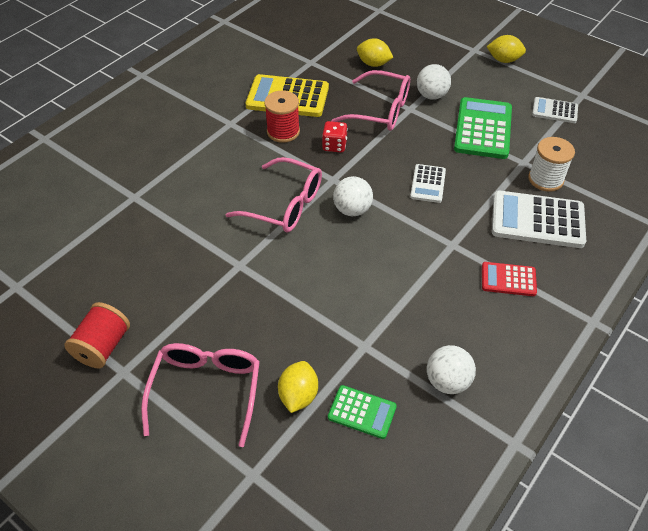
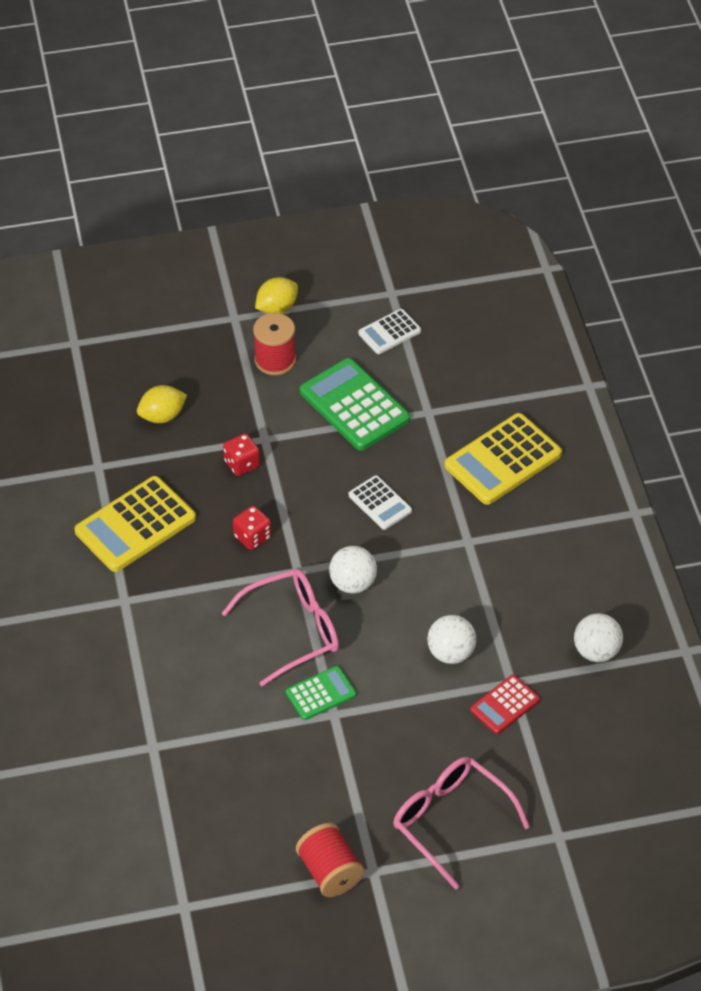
camera: 50 degrees left, 0 degrees up
(283, 132) = (186, 564): red spool -> red spool (275, 360)
(298, 395) = (515, 760): yellow lemon -> none
(362, 412) = (570, 728): green calculator -> green calculator (321, 693)
(380, 111) = (242, 464): pink glasses -> red dice
(431, 95) = (264, 407): white ball -> white ball (451, 653)
(508, 279) = (542, 533): red calculator -> red calculator (505, 705)
(537, 220) = (503, 460): white calculator -> yellow calculator
(545, 179) = (464, 414): white spool -> none

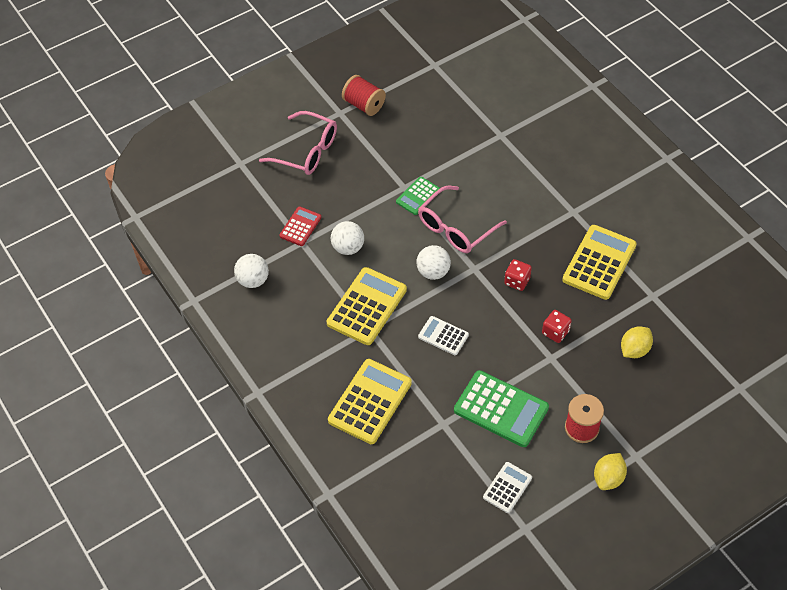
camera: 160 degrees right, 5 degrees up
(459, 568) = (366, 306): none -> yellow calculator

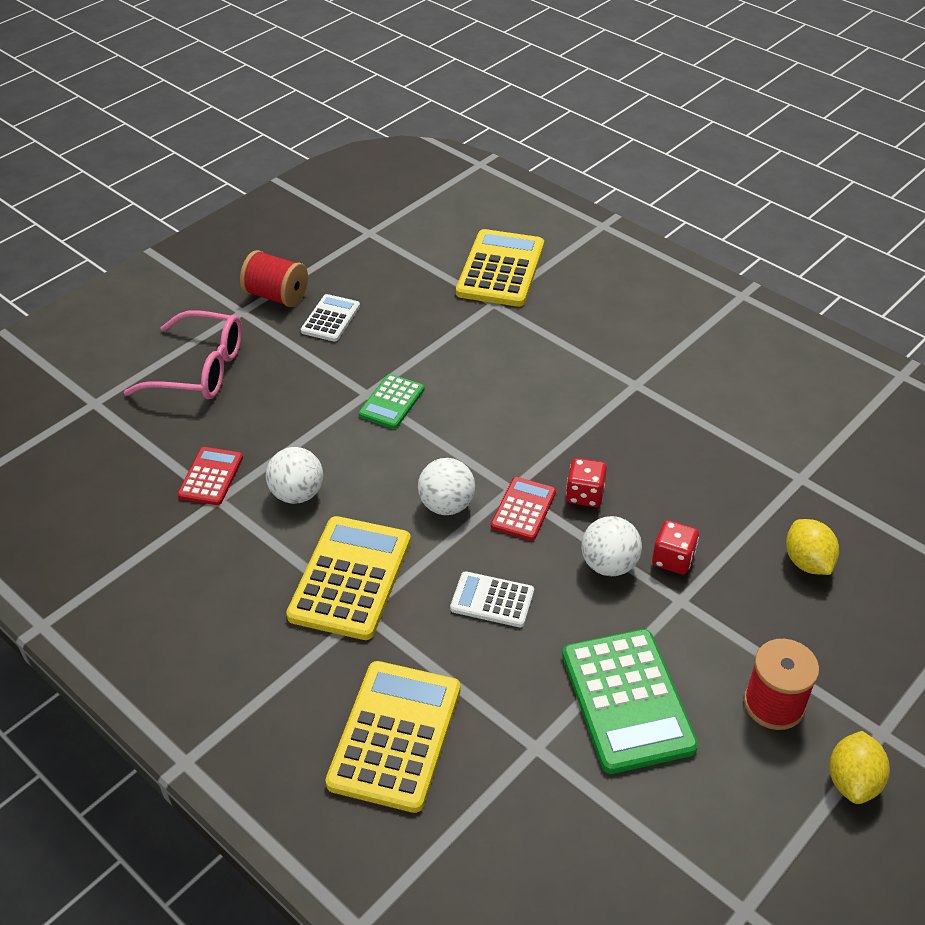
camera: 15 degrees left, 10 degrees down
(253, 280) = (144, 572): white ball -> white ball (609, 565)
(455, 228) = (463, 437): pink glasses -> none
(477, 283) = (523, 509): none -> red calculator
(501, 409) = (627, 701): green calculator -> green calculator turned 60 degrees clockwise
(507, 487) = (686, 838): white calculator -> white calculator (330, 319)
(599, 262) = (701, 446): yellow calculator -> yellow calculator (500, 269)
(634, 350) = (807, 562): yellow lemon -> yellow lemon turned 45 degrees counterclockwise

